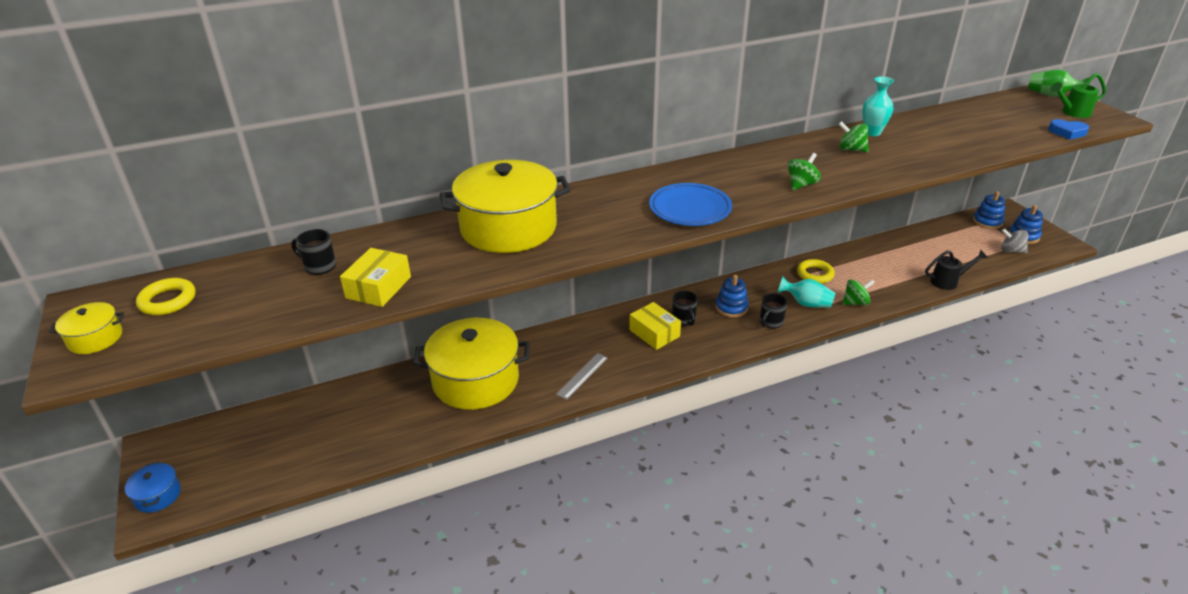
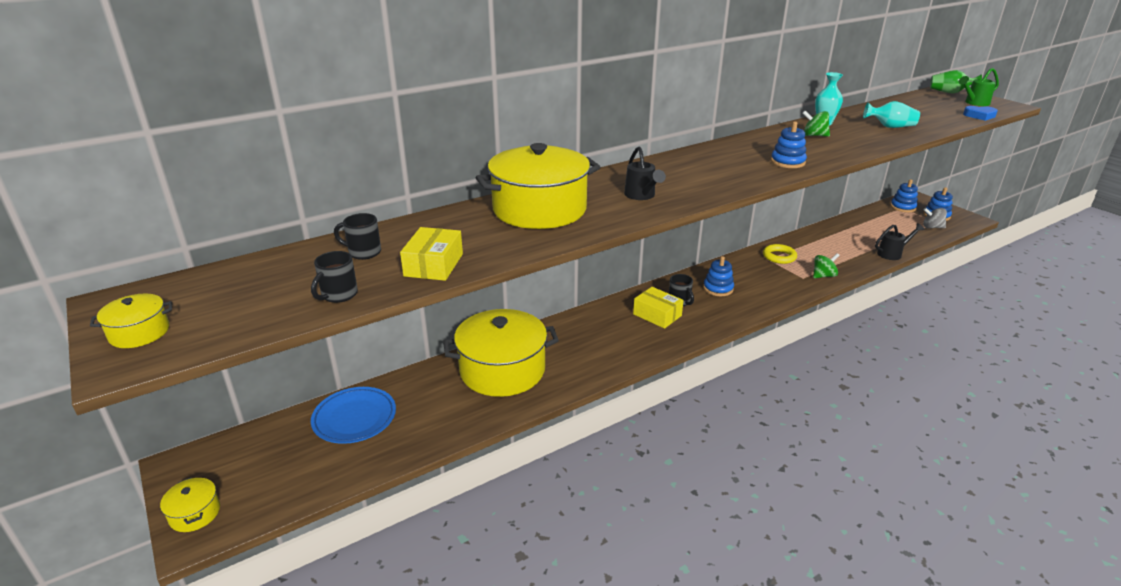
camera: 10 degrees left, 5 degrees down
(158, 495) = (195, 513): blue pot -> yellow pot
(168, 301) = (210, 293): yellow ring -> none
(582, 376) = (604, 356): grey ruler -> none
(620, 218) = (641, 196): none -> black watering can
(690, 209) = (700, 185): blue plate -> blue plate (354, 418)
(770, 322) = (757, 297): black mug -> black mug (338, 295)
(801, 185) = (787, 162): green spinning top -> blue stacking toy
(806, 303) = (782, 280): turquoise vase -> turquoise vase (890, 127)

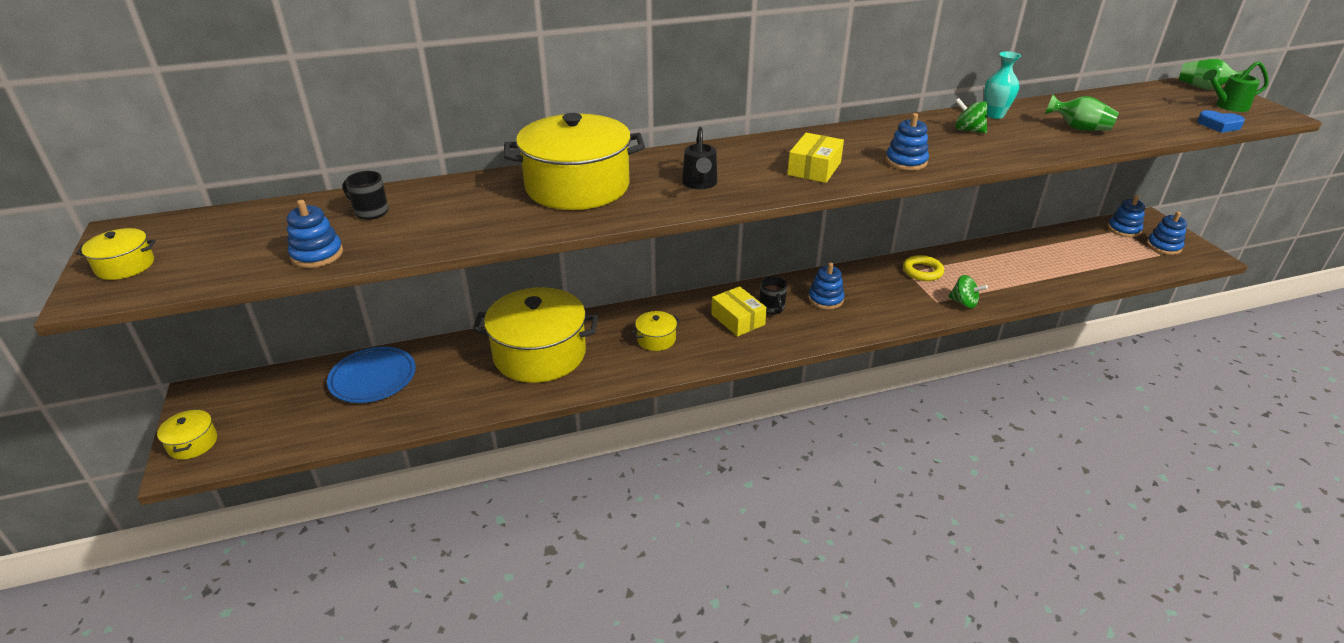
camera: 15 degrees right, 5 degrees up
(338, 295) = (317, 255): black mug -> blue stacking toy
(433, 265) = (427, 235): yellow box -> yellow box (814, 168)
(598, 341) = (656, 339): none -> yellow pot
(823, 276) = (964, 303): green spinning top -> green spinning top turned 45 degrees clockwise
(890, 127) = (1079, 128): turquoise vase -> green vase
(892, 254) = (1071, 288): black watering can -> none
(932, 227) = (1147, 261): grey spinning top -> none

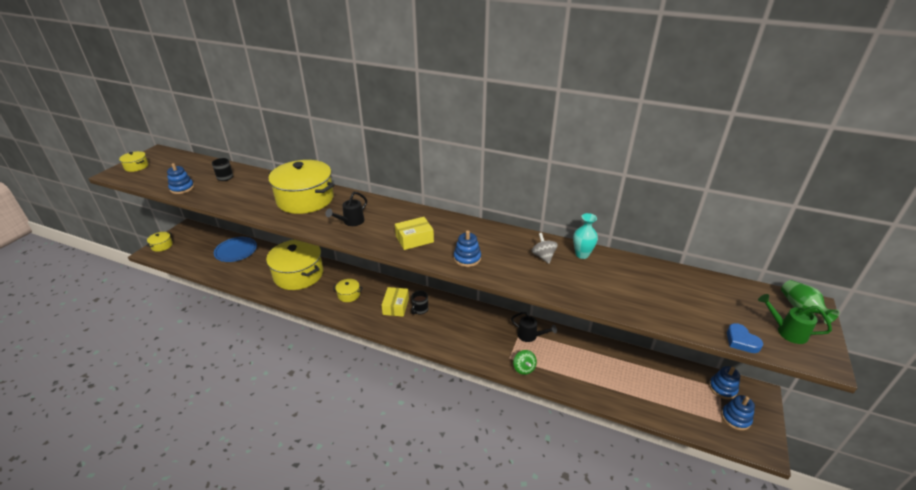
camera: 40 degrees right, 0 degrees up
(825, 299) = (452, 321): blue stacking toy -> none
(922, 271) = (530, 336): yellow ring -> black watering can
(968, 130) = (543, 256): green spinning top -> grey spinning top
(1079, 128) = (620, 290): green vase -> none

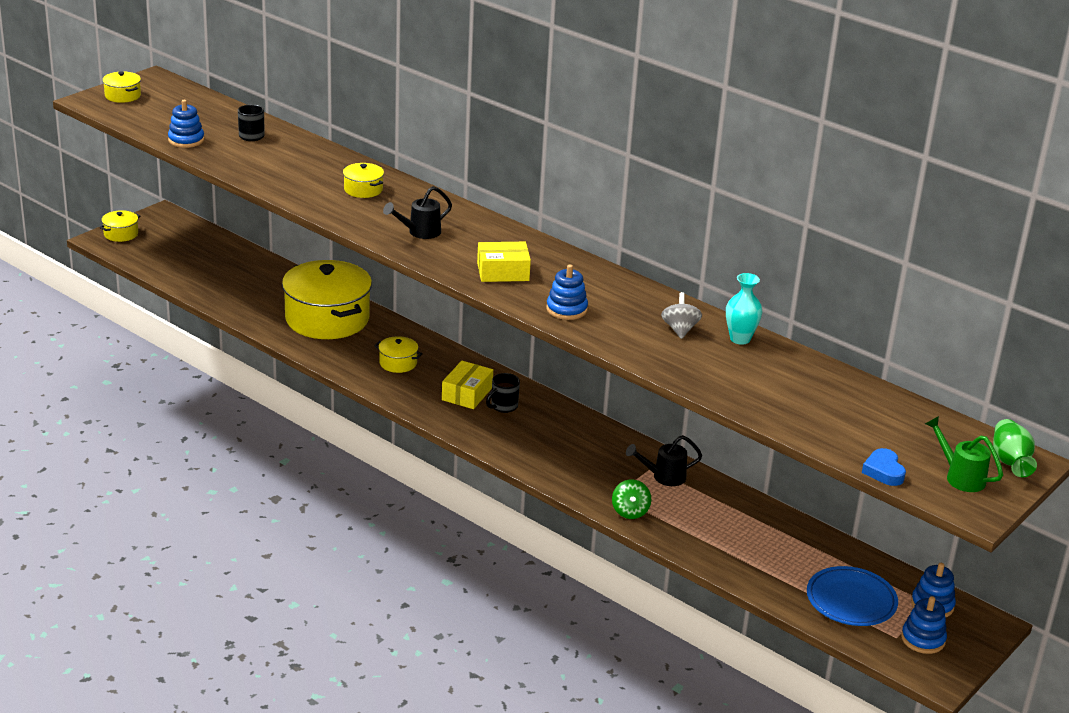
camera: 15 degrees right, 5 degrees down
(236, 251) = (236, 266): blue plate -> blue plate (851, 601)
(305, 199) = (363, 189): yellow pot -> yellow pot, size x0.43
(530, 336) = (664, 477): black watering can -> black watering can turned 120 degrees clockwise

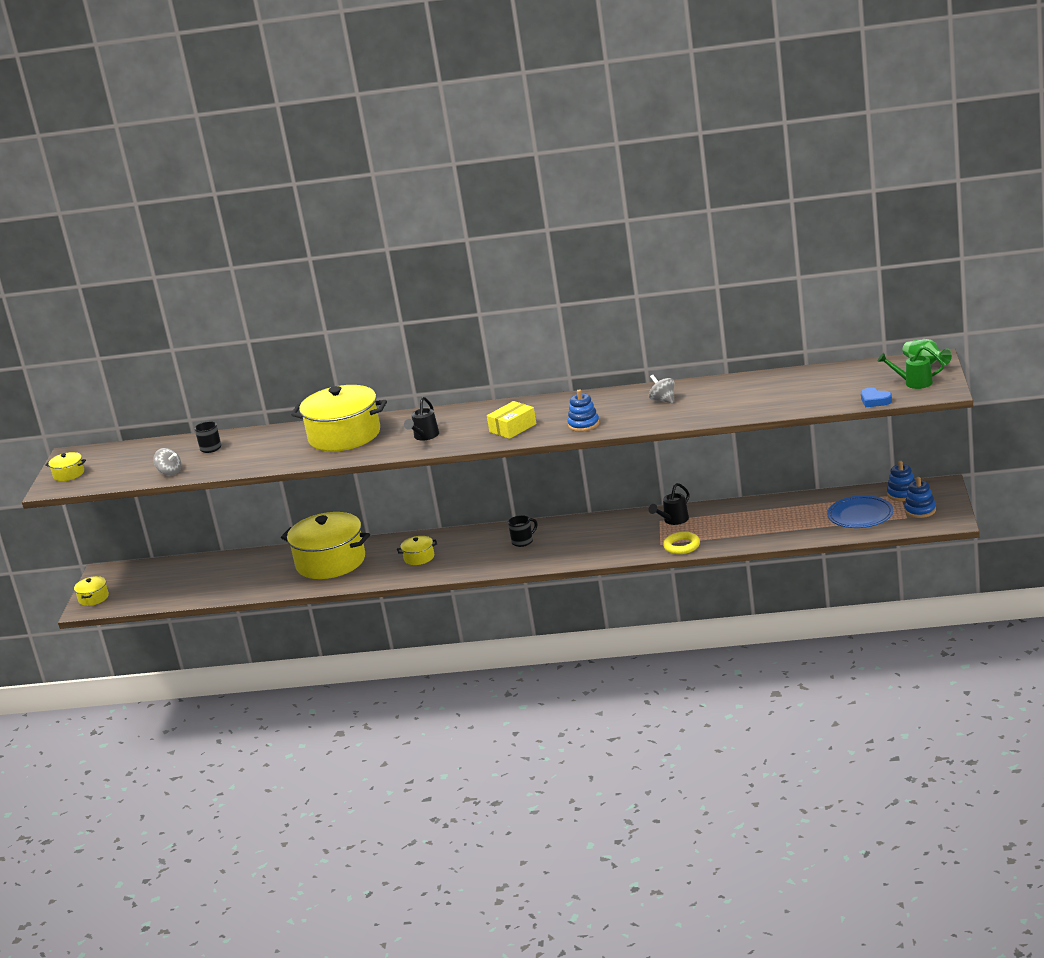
camera: 30 degrees left, 5 degrees down
(186, 140) = (169, 472): blue stacking toy -> grey spinning top
(363, 189) = (344, 435): yellow pot -> yellow pot, size x2.30
(467, 394) = (490, 548): yellow box -> none
(503, 406) = (523, 541): black mug -> black mug turned 135 degrees counterclockwise
(630, 512) = (682, 546): green spinning top -> yellow ring
(740, 339) = (702, 387): turquoise vase -> none

